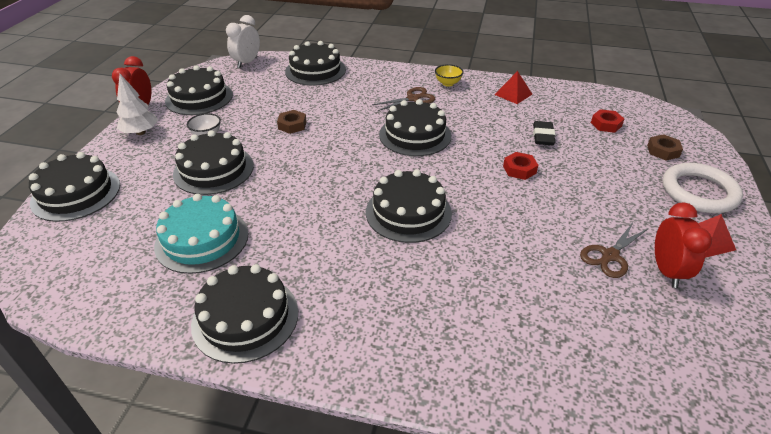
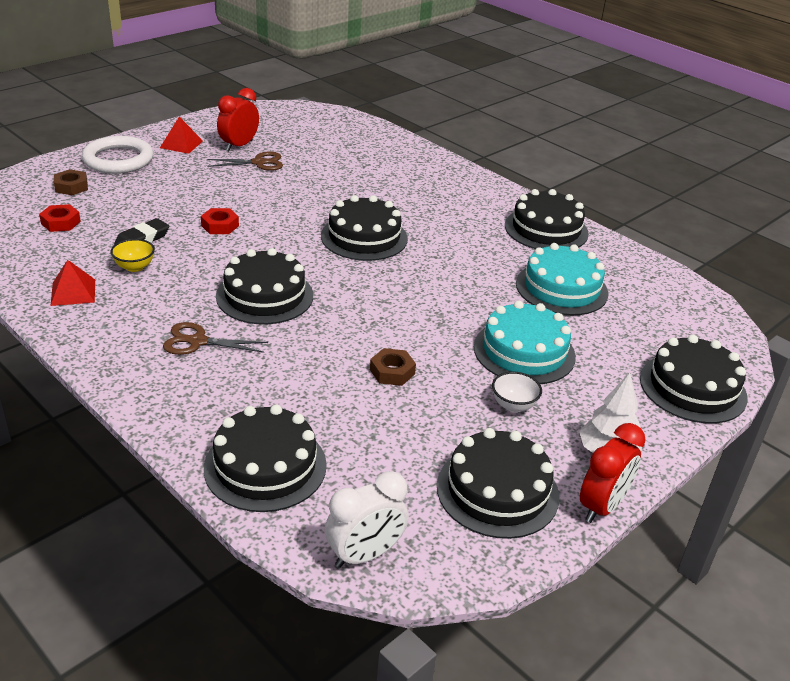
camera: 150 degrees left, 5 degrees down
(213, 170) = (524, 351): black cake -> turquoise cake
(448, 83) = (117, 344): yellow bowl -> yellow bowl (134, 267)

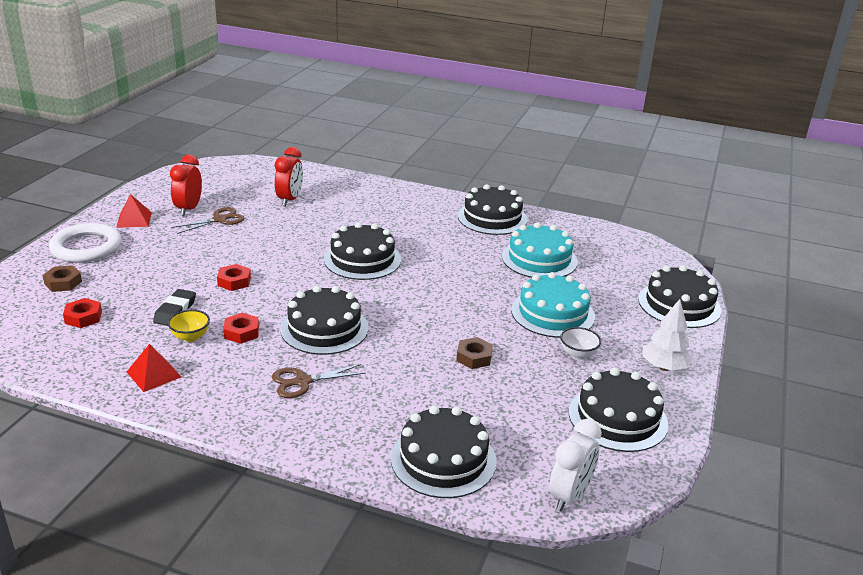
camera: 25 degrees left, 5 degrees down
(184, 276) = (241, 332): none -> red nut
(602, 506) = (690, 404): red clock -> red clock (290, 200)

